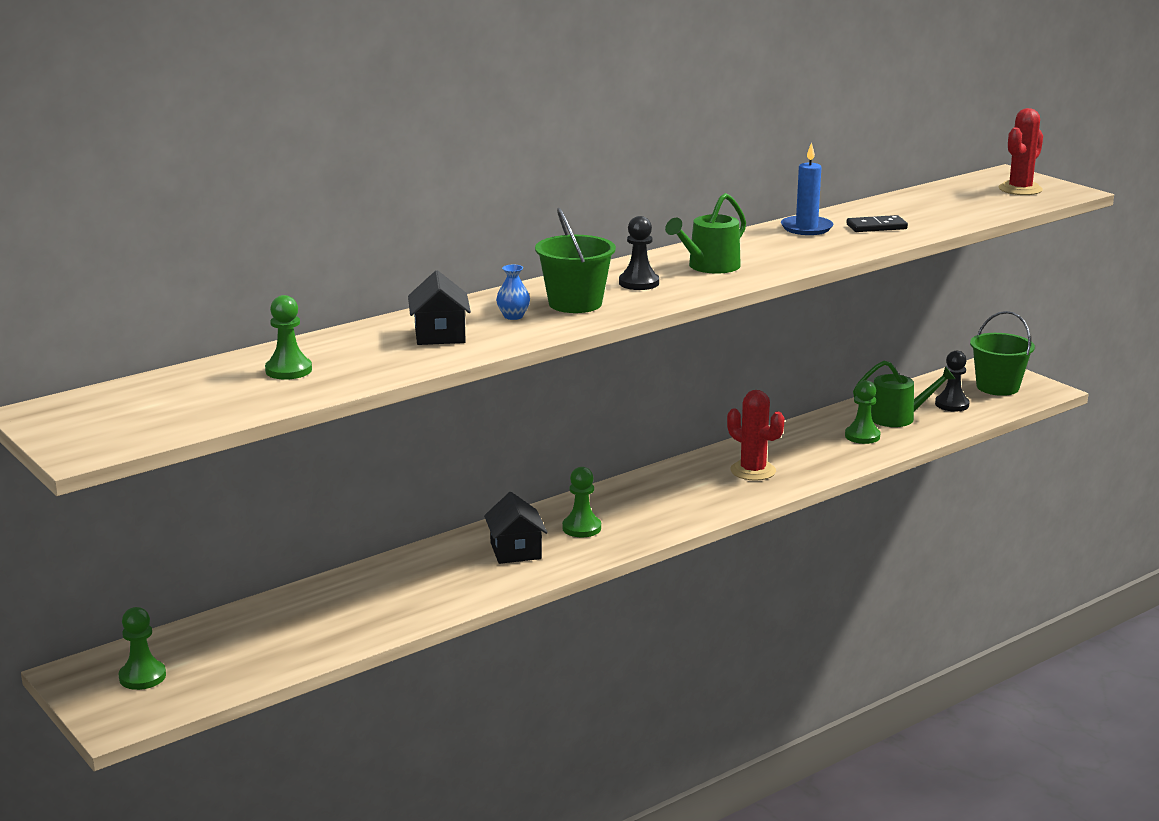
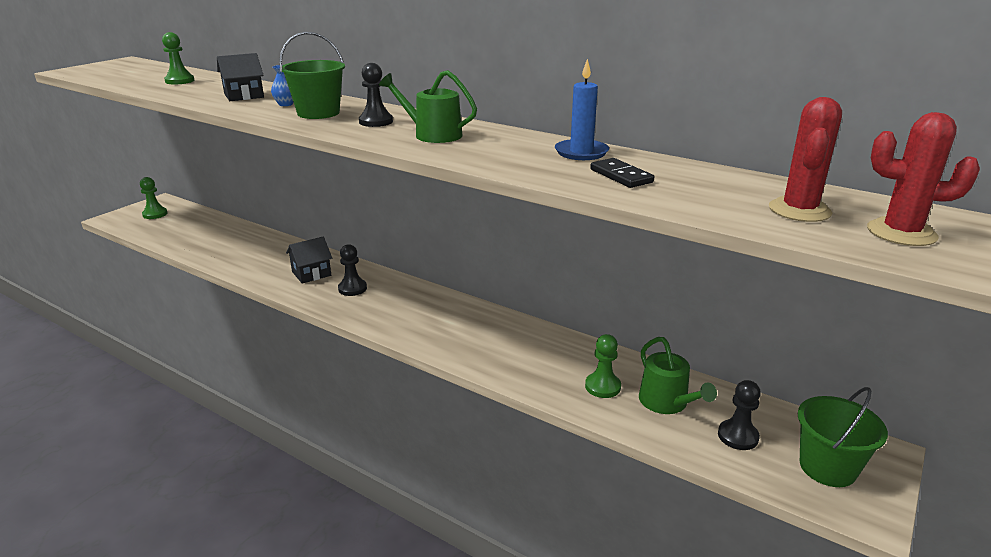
camera: 70 degrees right, 5 degrees up
(581, 528) = (352, 288): green pawn -> black pawn
(753, 471) = (486, 340): red cactus -> red cactus (799, 210)

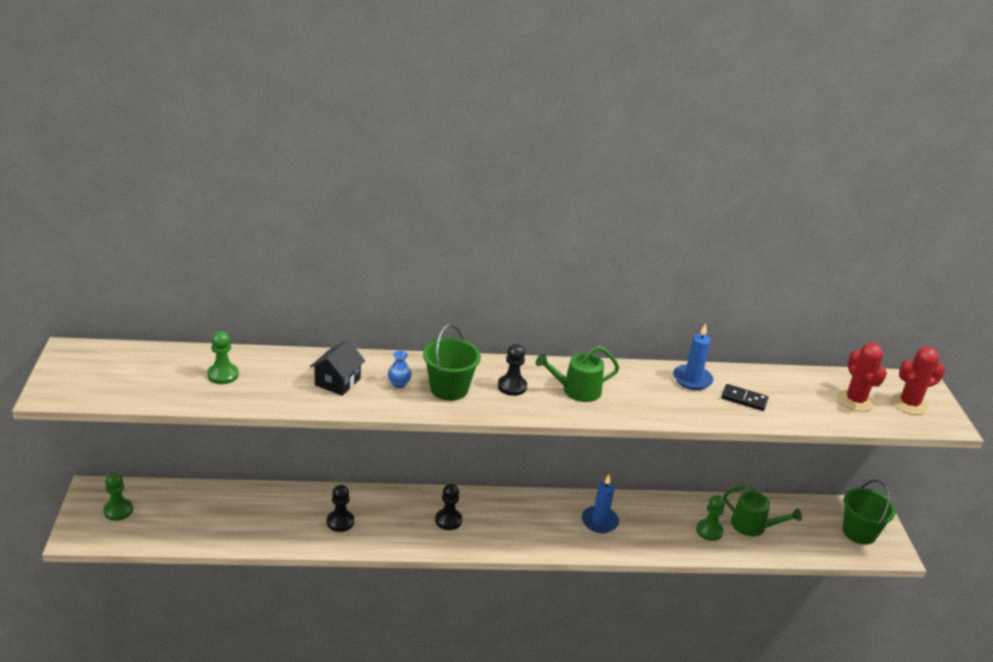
camera: 40 degrees left, 5 degrees up
(311, 273) = (392, 519): black house -> none
(488, 336) = (599, 521): none -> blue candle
(738, 436) = (806, 532): black pawn -> black pawn (340, 522)

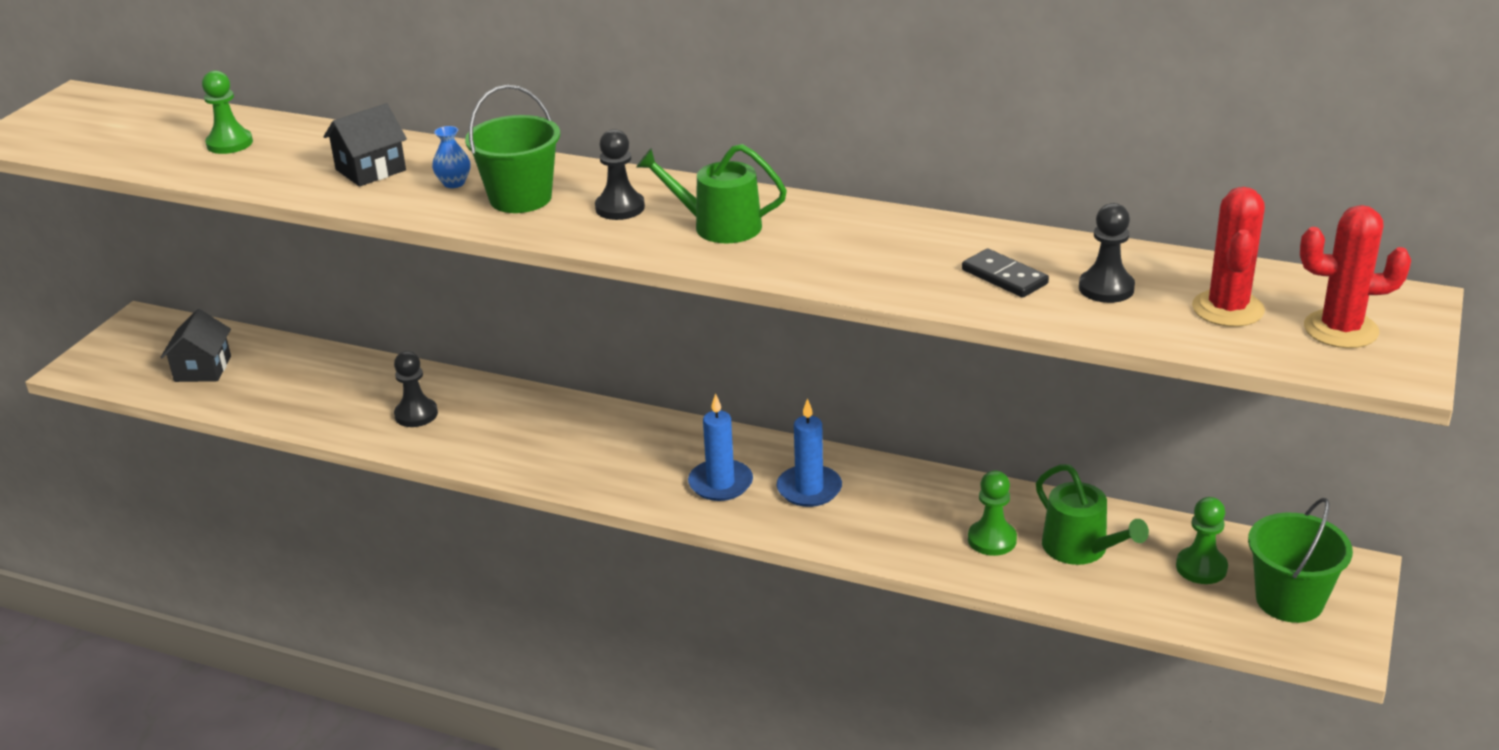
camera: 30 degrees right, 0 degrees up
(118, 510) = (149, 349): green pawn -> green pawn (1201, 567)
(170, 518) = (203, 369): none -> black house
(448, 520) = (571, 442): black pawn -> black pawn (1106, 288)
(692, 379) = (937, 237): blue candle -> blue candle (720, 483)

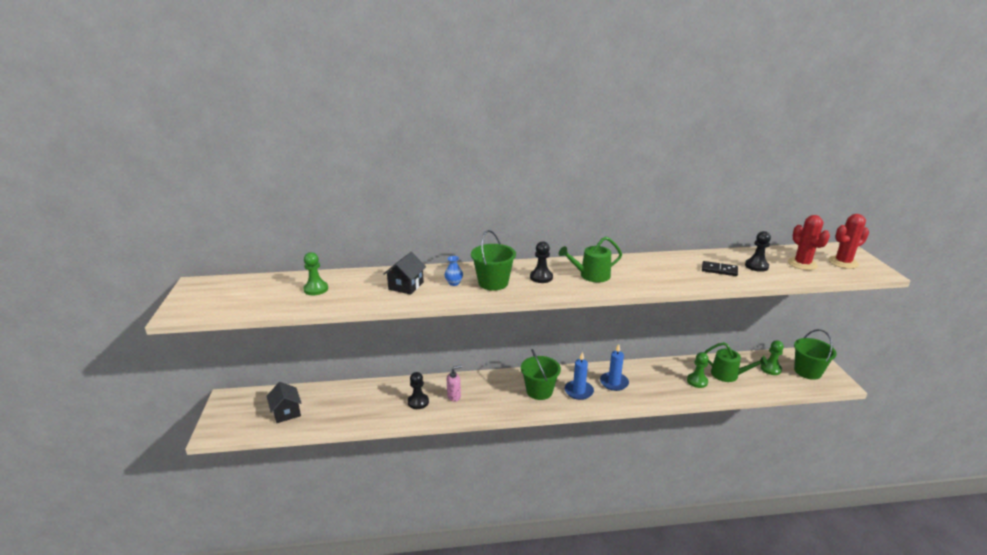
camera: 30 degrees left, 5 degrees down
(485, 424) = (454, 396): none -> pink soap dispenser
(646, 460) = (539, 391): none -> green bucket

